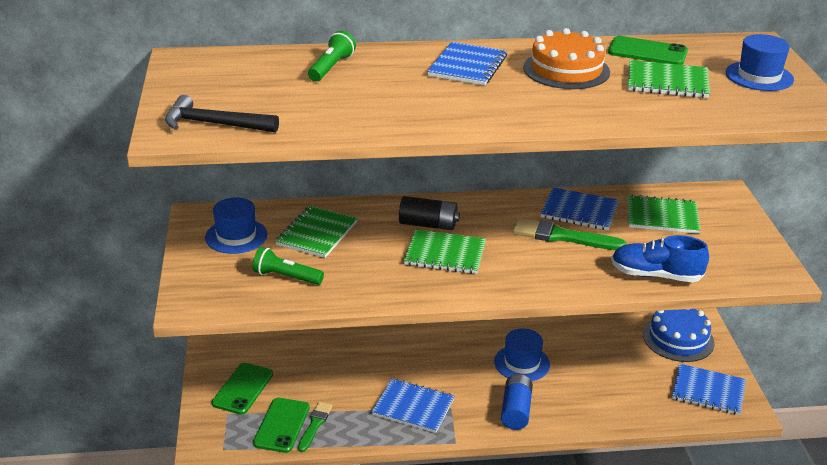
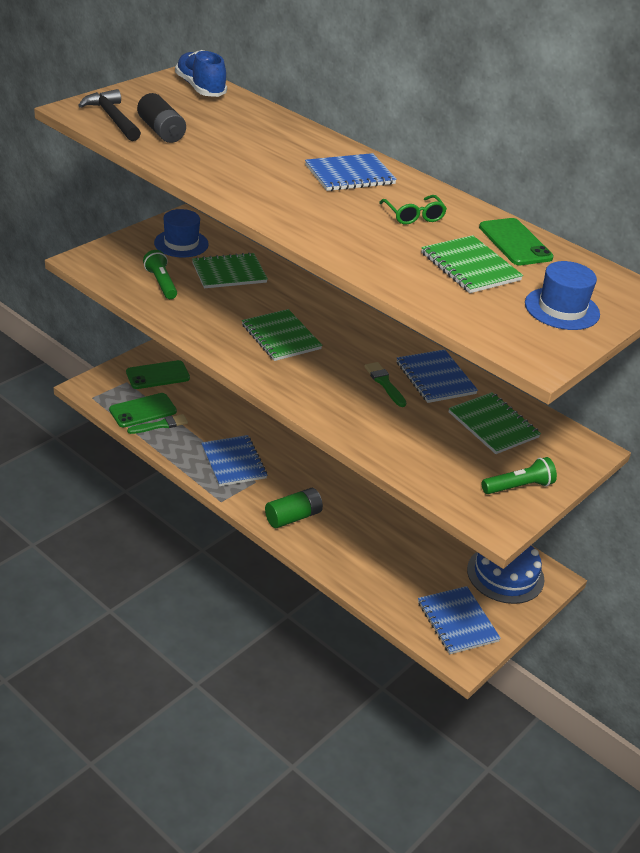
camera: 45 degrees right, 5 degrees up
(331, 67) = (259, 127): green flashlight -> green flashlight (518, 486)
(428, 225) = (309, 314): black battery -> black battery (161, 131)
(516, 411) = (293, 517): blue battery -> green battery
(522, 363) = (353, 495): blue hat -> none
(562, 236) = (384, 383): green brush -> green brush, size x0.62
(566, 70) = (414, 216): orange cake -> green glasses
(655, 275) = (396, 451): blue shoe -> blue shoe (200, 88)

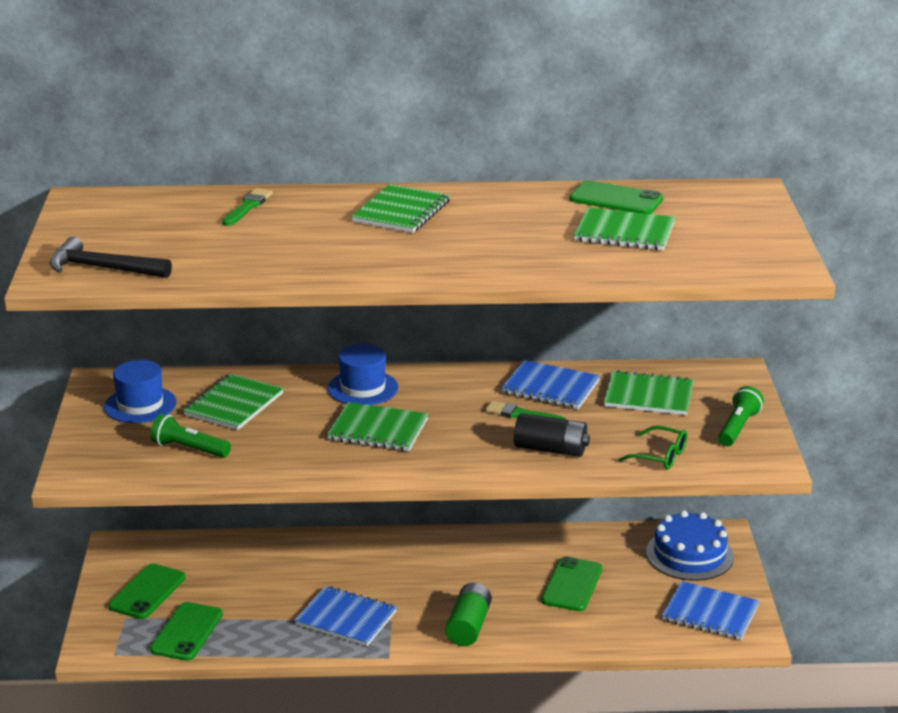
camera: 40 degrees left, 10 degrees down
(160, 425) = (226, 633): green brush -> green brush (247, 207)
(161, 131) = (173, 257): black battery -> black battery (551, 449)
(200, 88) = (119, 204): blue shoe -> none
(350, 175) = (401, 212): blue notebook -> green notebook
(395, 538) = (572, 585): none -> green phone
(414, 216) = (513, 217): green glasses -> green glasses (660, 456)
(562, 309) = (735, 228): blue hat -> blue hat (363, 388)

